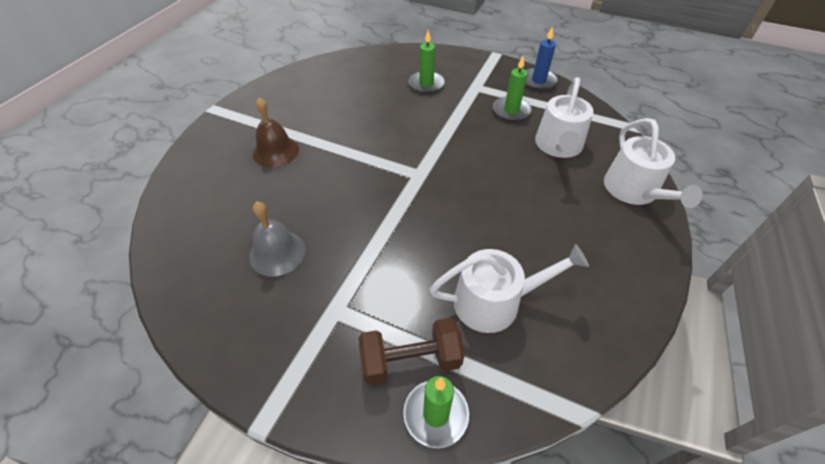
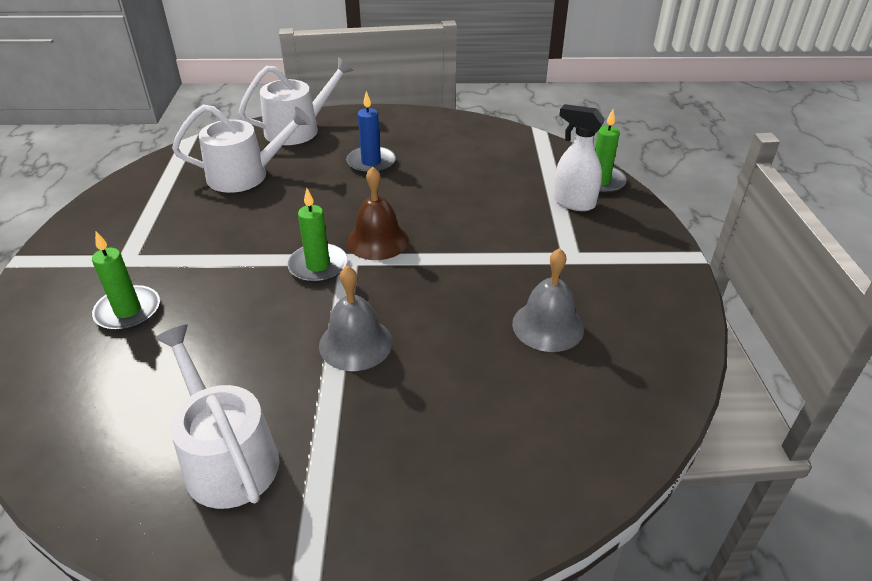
camera: 115 degrees left, 10 degrees down
(276, 151) = (380, 421): brown bell -> brown bell (377, 240)
(337, 157) = (355, 343): none -> grey bell
(410, 360) = (573, 202): brown dumbbell -> white spray bottle
(495, 301) = (483, 176): white watering can -> white watering can (226, 457)
(511, 111) = (182, 218): green candle -> green candle (318, 266)
(538, 81) = (99, 209): blue candle -> blue candle (371, 162)

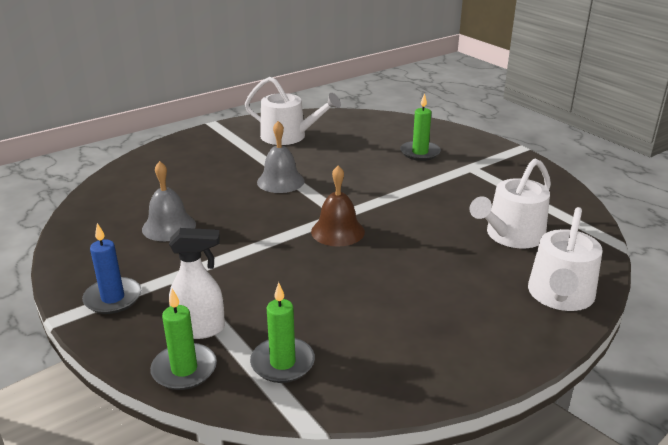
camera: 145 degrees right, 10 degrees down
(318, 266) = (355, 203): green candle -> green candle (282, 363)
(371, 162) = (435, 290): blue candle -> blue candle (113, 298)

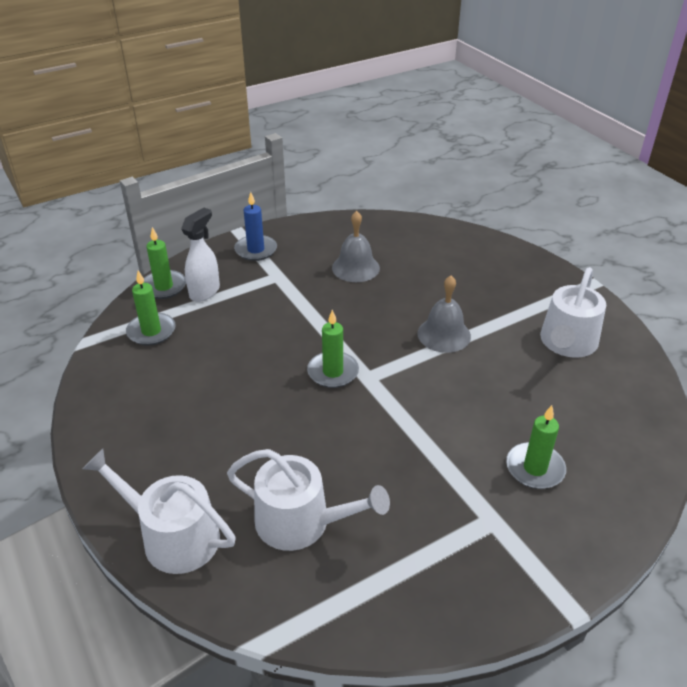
camera: 95 degrees right, 10 degrees up
(200, 329) = (205, 291): white spray bottle -> white spray bottle turned 150 degrees counterclockwise
(337, 231) = (333, 372): brown bell -> green candle
(511, 236) = (301, 522): white watering can -> white watering can turned 150 degrees clockwise

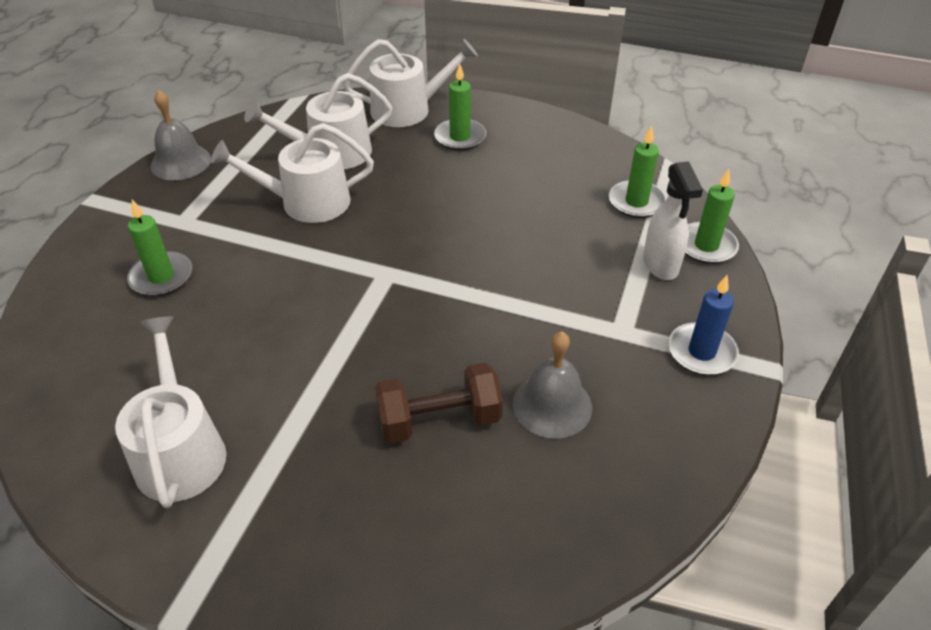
camera: 140 degrees right, 5 degrees up
(333, 372) = (425, 259): green candle -> green candle (460, 137)
(371, 474) = (306, 202): none -> white watering can
(417, 289) = (439, 420): none -> brown dumbbell
(444, 334) = (348, 369): grey bell -> grey bell (181, 162)

